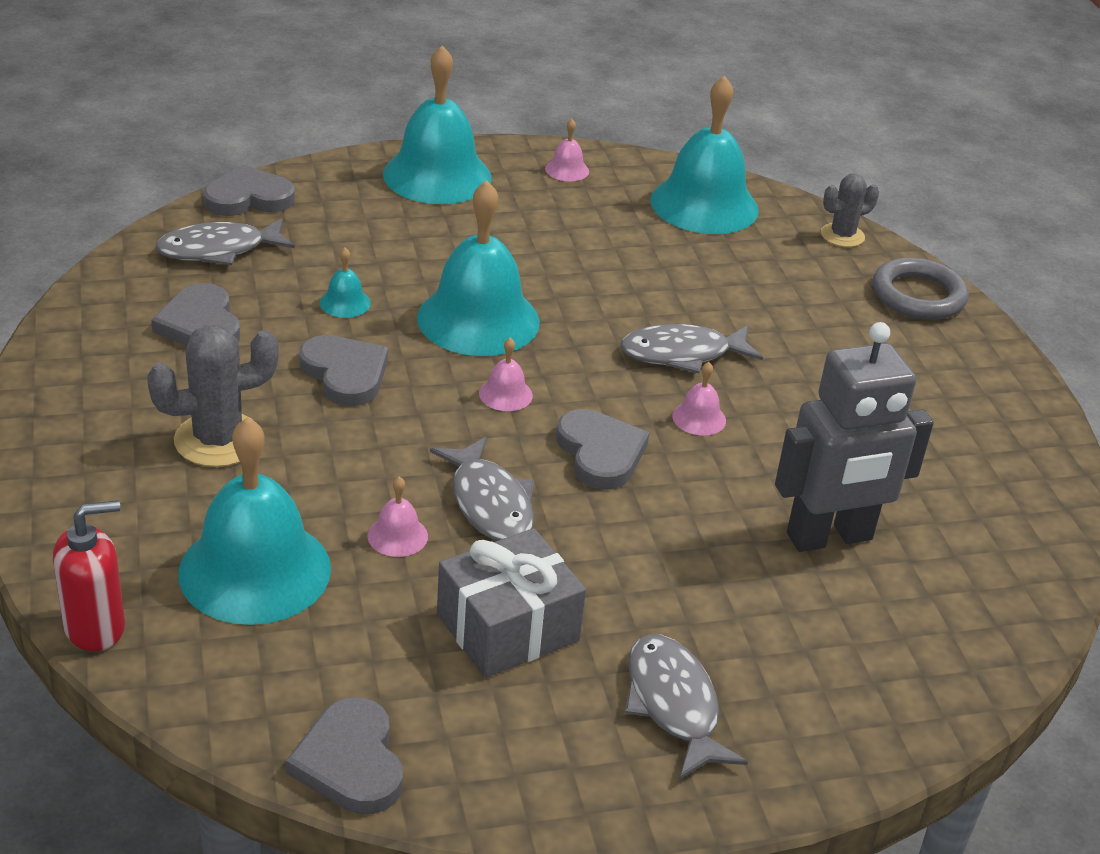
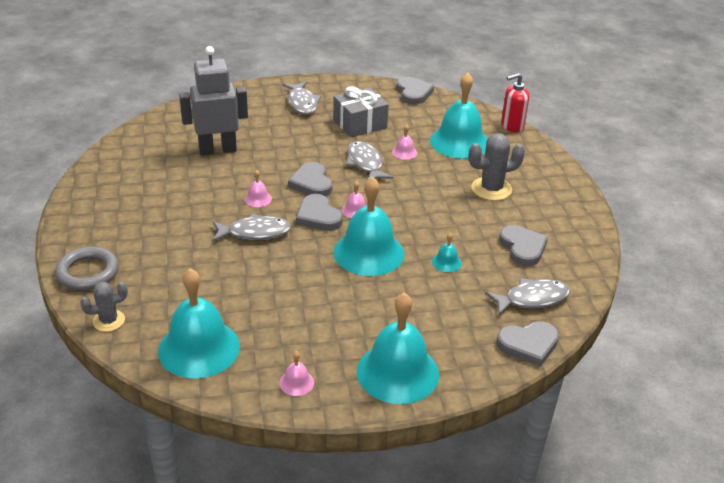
camera: 175 degrees left, 0 degrees up
(345, 374) = (438, 220): grey heart -> grey heart (318, 216)

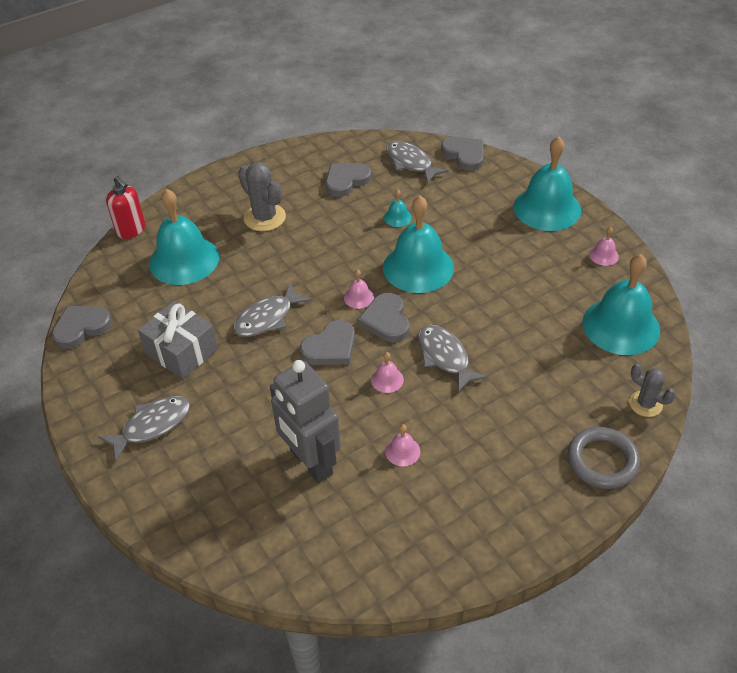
camera: 110 degrees left, 10 degrees up
(318, 216) = (386, 320): grey heart -> grey heart turned 135 degrees clockwise
(404, 152) = (228, 295): pink bell -> pink bell (402, 451)

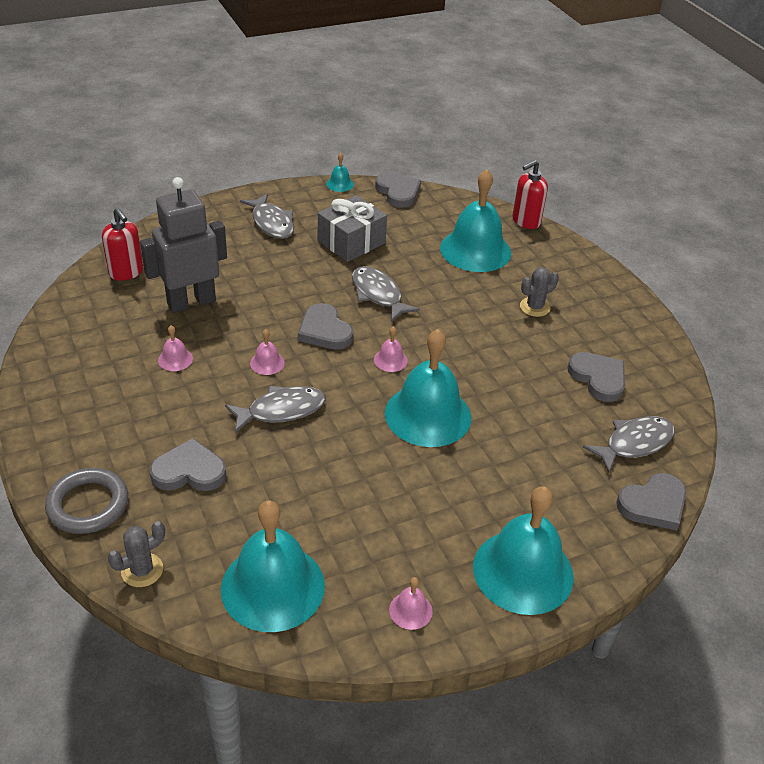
camera: 95 degrees right, 5 degrees down
(264, 217) = (534, 307): grey cactus -> grey cactus, size x0.63
(269, 541) = (126, 272): none -> red soap dispenser
(386, 320) = (349, 375): grey heart -> grey heart (189, 471)
(397, 217) = (521, 412): turquoise bell -> turquoise bell (340, 184)

